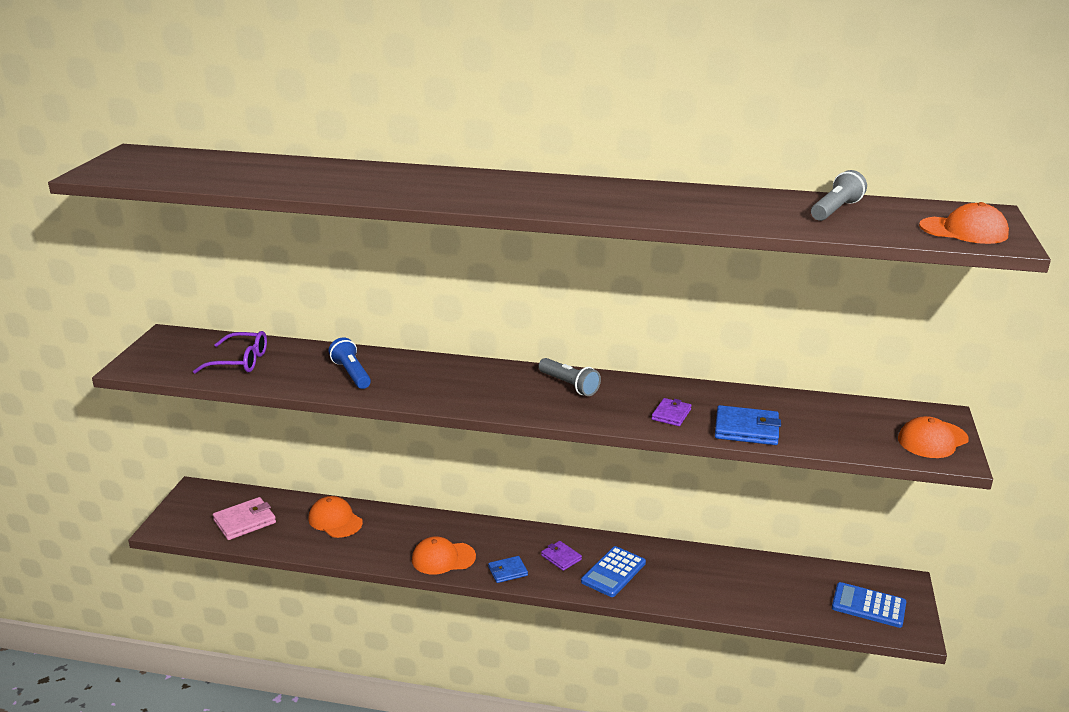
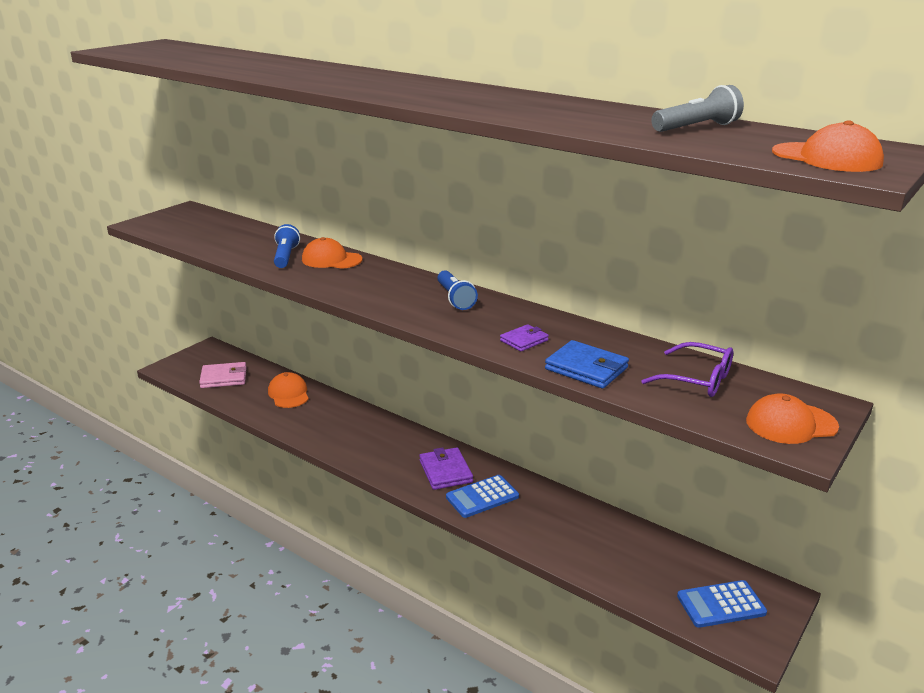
camera: 25 degrees right, 0 degrees up
(240, 361) = (215, 234): purple glasses -> purple glasses (697, 380)
(443, 558) = (346, 444): orange cap -> orange cap (331, 259)
(507, 571) = (390, 470): blue wallet -> none
(561, 557) = (445, 471): purple wallet -> purple wallet, size x1.62
(569, 385) = (455, 299): grey flashlight -> blue flashlight
(868, 605) = (721, 604): blue calculator -> blue calculator turned 60 degrees counterclockwise

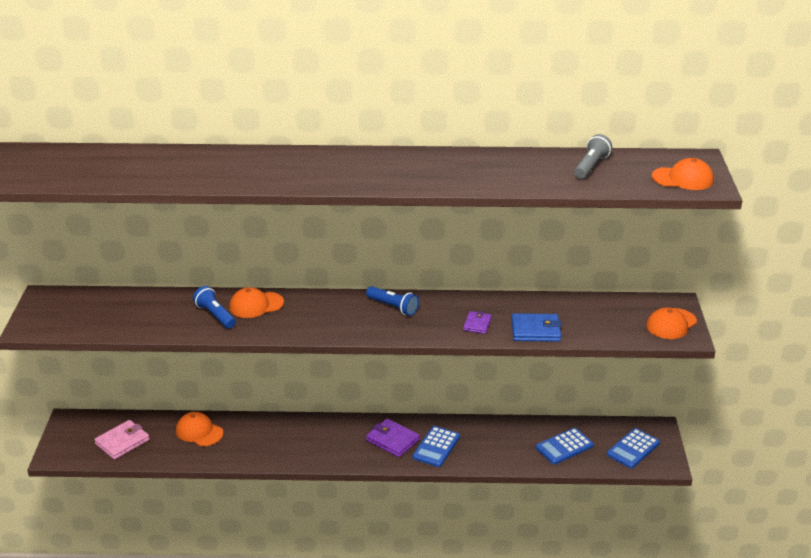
camera: 35 degrees left, 5 degrees up
(630, 561) = (564, 447): none -> blue calculator
(697, 380) = (601, 313): purple glasses -> none

